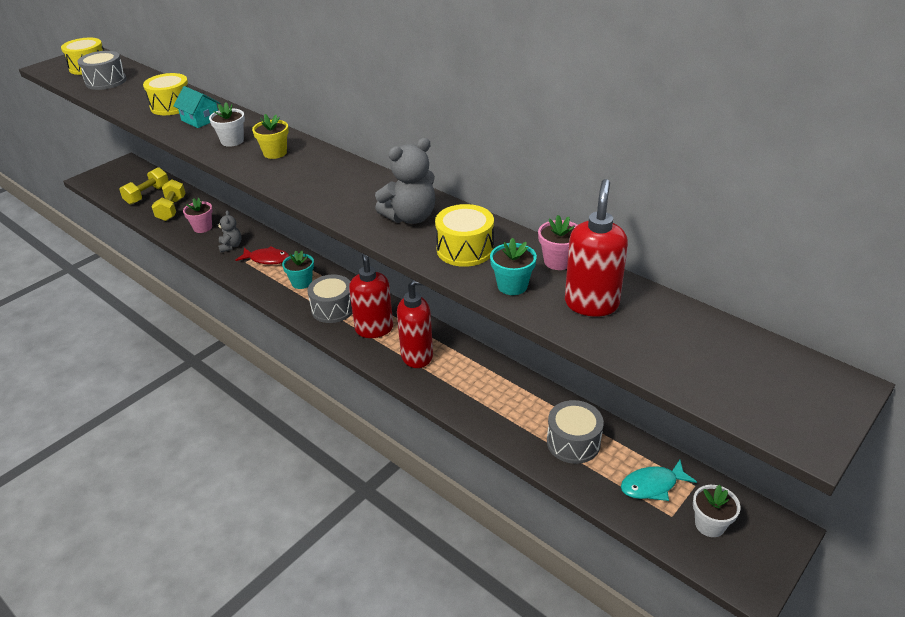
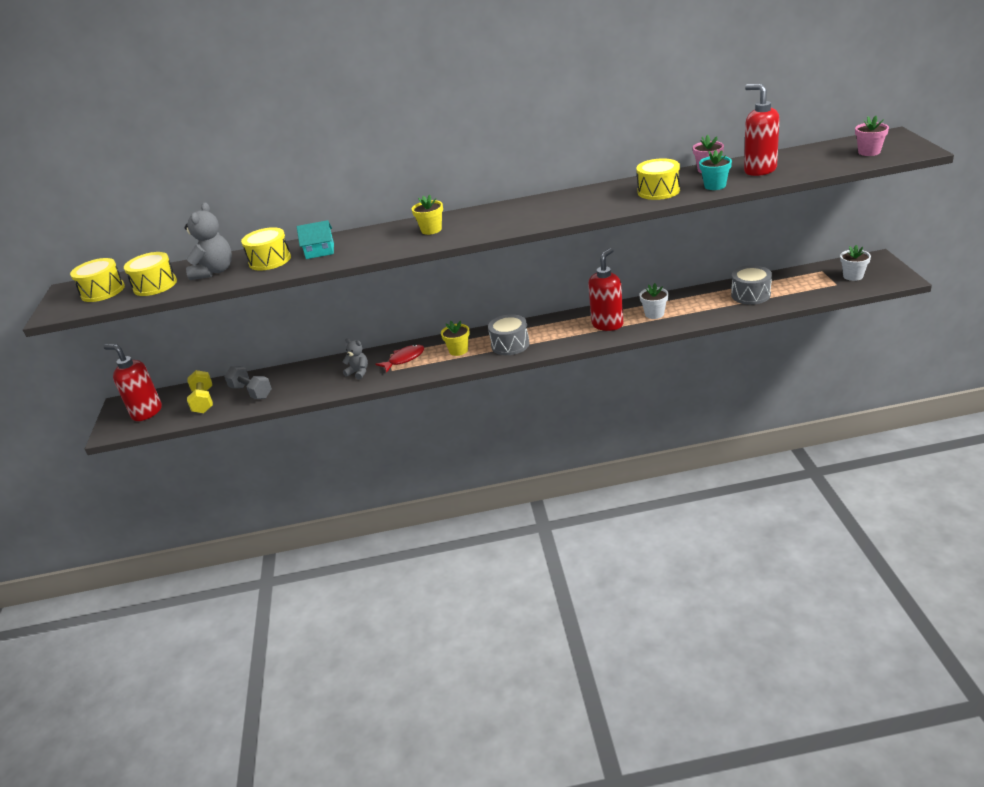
camera: 45 degrees left, 5 degrees down
(106, 81) = (155, 285): grey drum -> yellow drum
(172, 209) = (251, 392): yellow dumbbell -> grey dumbbell
(202, 227) = (308, 381): pink flower pot -> pink flower pot (869, 152)
(232, 141) = (382, 243): white flower pot -> white flower pot (654, 314)
(301, 282) = (458, 350): turquoise flower pot -> yellow flower pot
(374, 328) = (556, 333): red soap dispenser -> red soap dispenser (147, 412)
(410, 217) = (597, 200): grey teddy bear -> grey teddy bear (214, 271)
(652, 485) = (809, 282): turquoise fish -> none

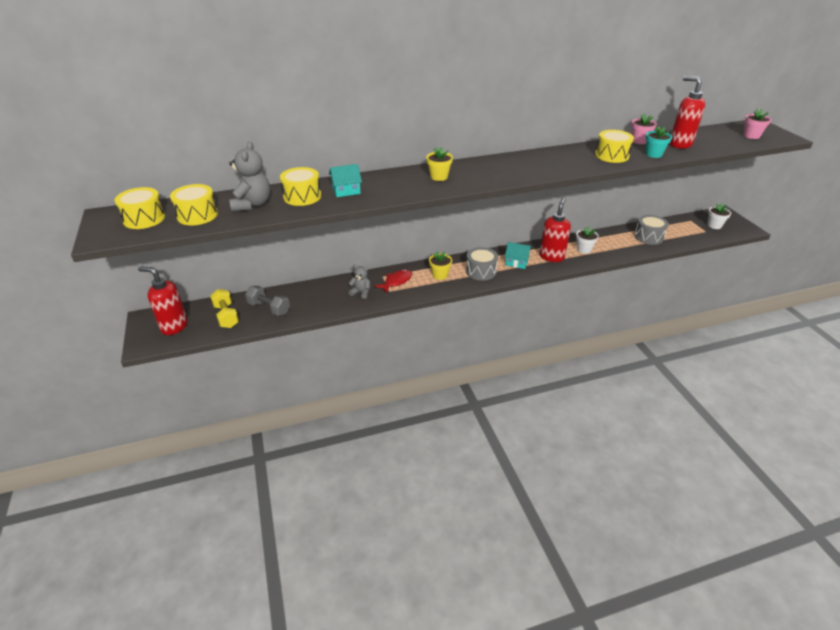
camera: 15 degrees left, 5 degrees up
(559, 332) = (516, 262): none -> turquoise house

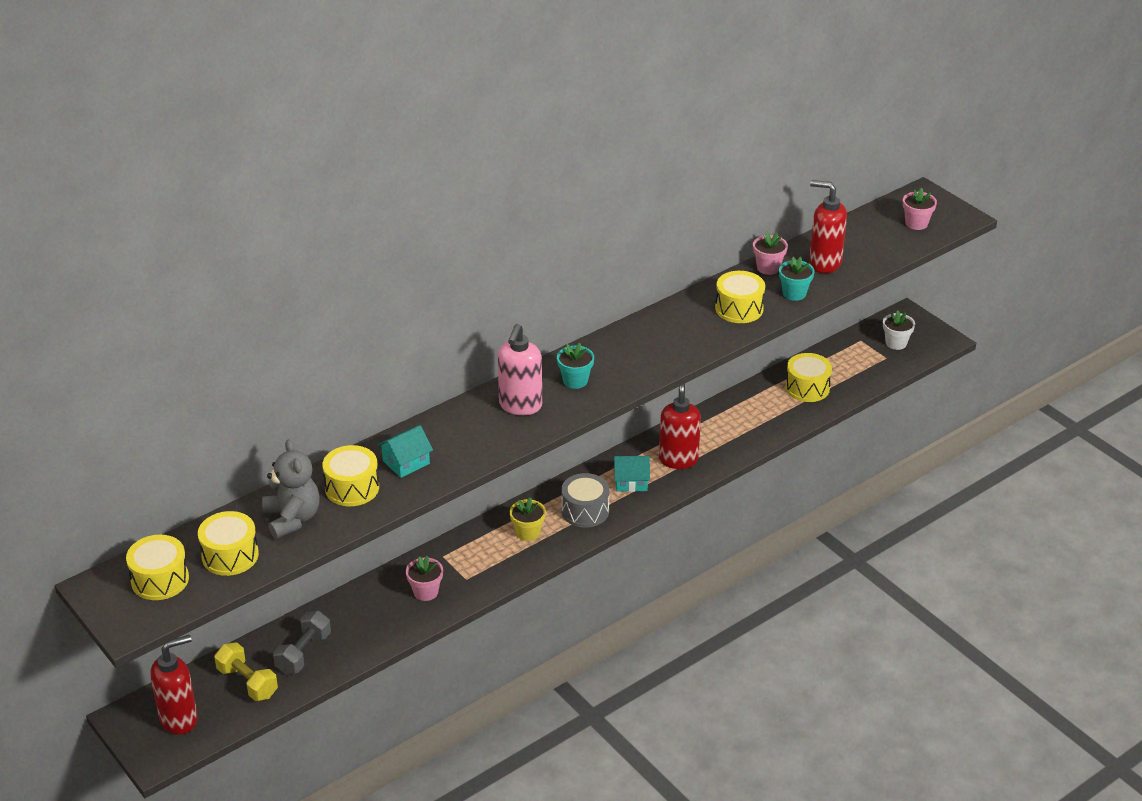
camera: 20 degrees left, 0 degrees up
(174, 326) = (179, 719): red soap dispenser -> red soap dispenser turned 150 degrees clockwise
(269, 308) = (303, 653): grey dumbbell -> grey dumbbell turned 75 degrees counterclockwise
(361, 292) = (425, 592): grey teddy bear -> pink flower pot
(396, 281) = (468, 560): red fish -> none
(439, 177) = (520, 406): yellow flower pot -> pink soap dispenser
(483, 171) = (575, 380): none -> turquoise flower pot
(584, 249) = (720, 434): white flower pot -> none
(648, 237) = (807, 388): grey drum -> yellow drum

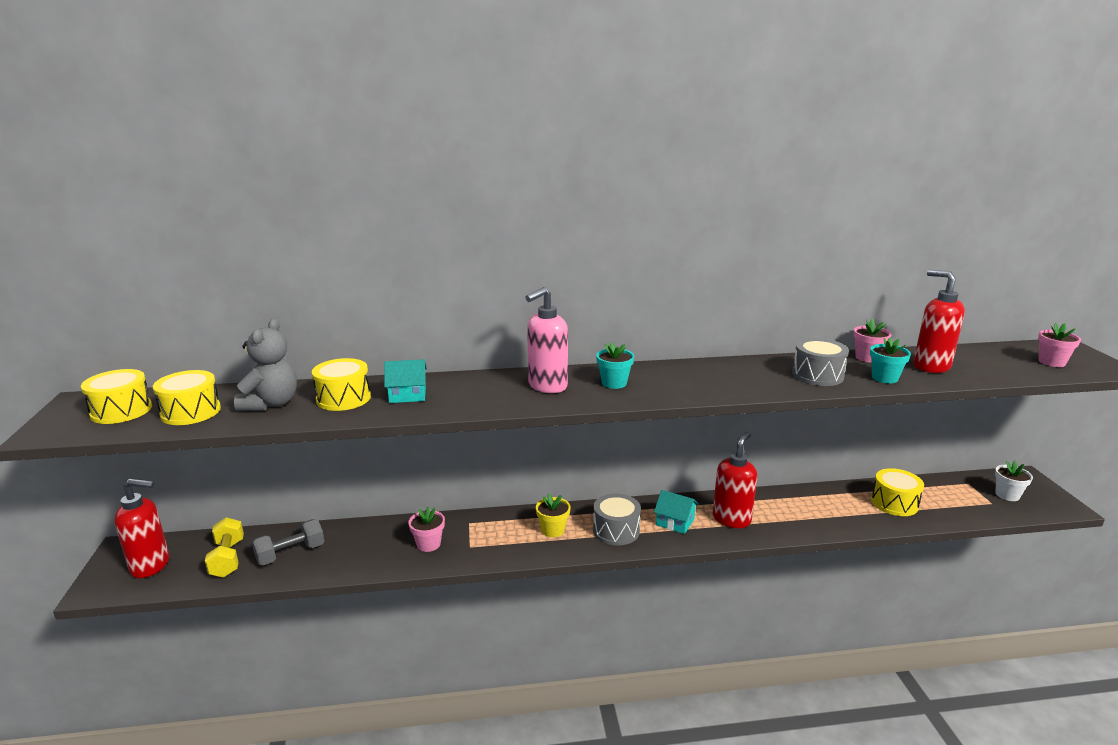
camera: 30 degrees right, 15 degrees down
(739, 308) = (817, 375): yellow drum -> grey drum

